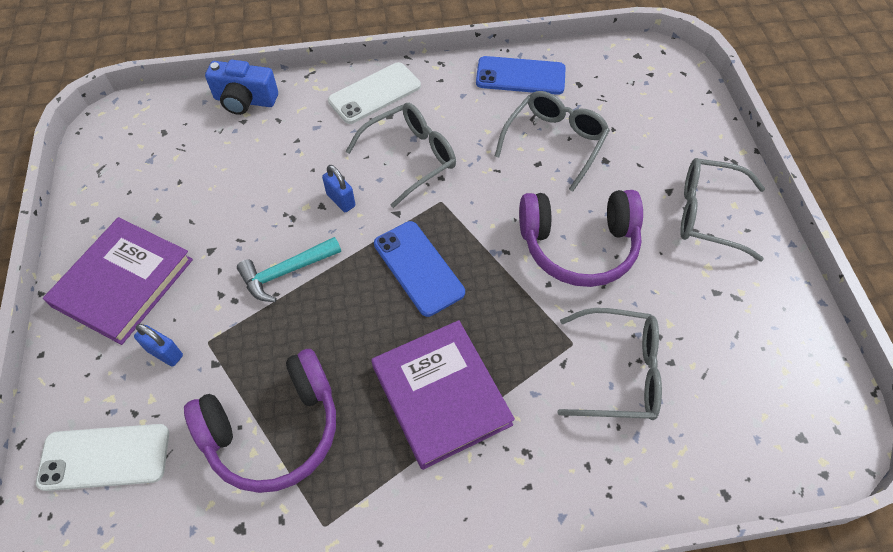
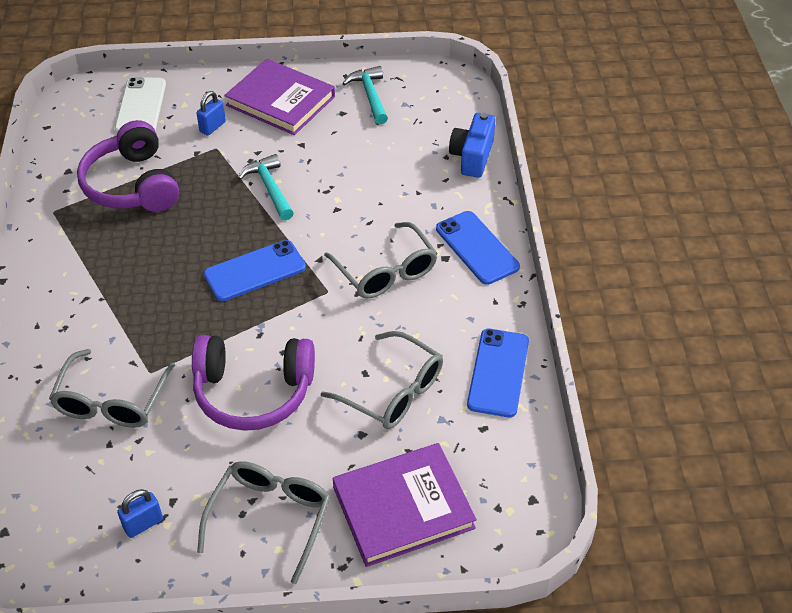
camera: 95 degrees right, 10 degrees down
(128, 192) = (370, 95): none -> turquoise hammer
(341, 200) = (340, 221): blue padlock -> blue padlock (143, 524)
(375, 93) = (477, 248): white phone -> blue phone
(441, 395) = (129, 279): purple book -> purple book (403, 507)
(578, 246) = (253, 392): purple headphones -> purple headphones turned 90 degrees counterclockwise

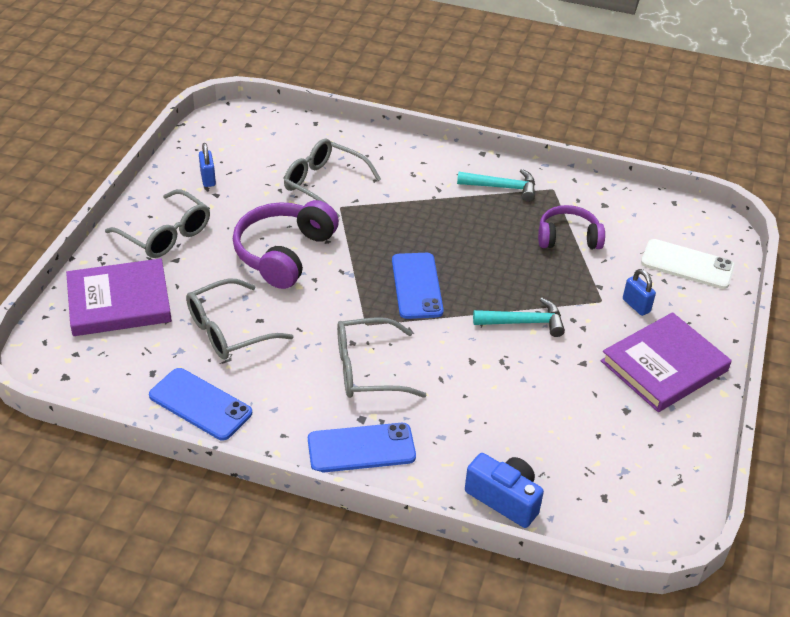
camera: 110 degrees right, 5 degrees down
(132, 185) = (568, 237): purple headphones -> purple headphones, size x0.65
(370, 95) = (650, 444): turquoise hammer -> turquoise hammer (502, 187)
(403, 507) = (119, 302): purple book -> purple book turned 75 degrees clockwise

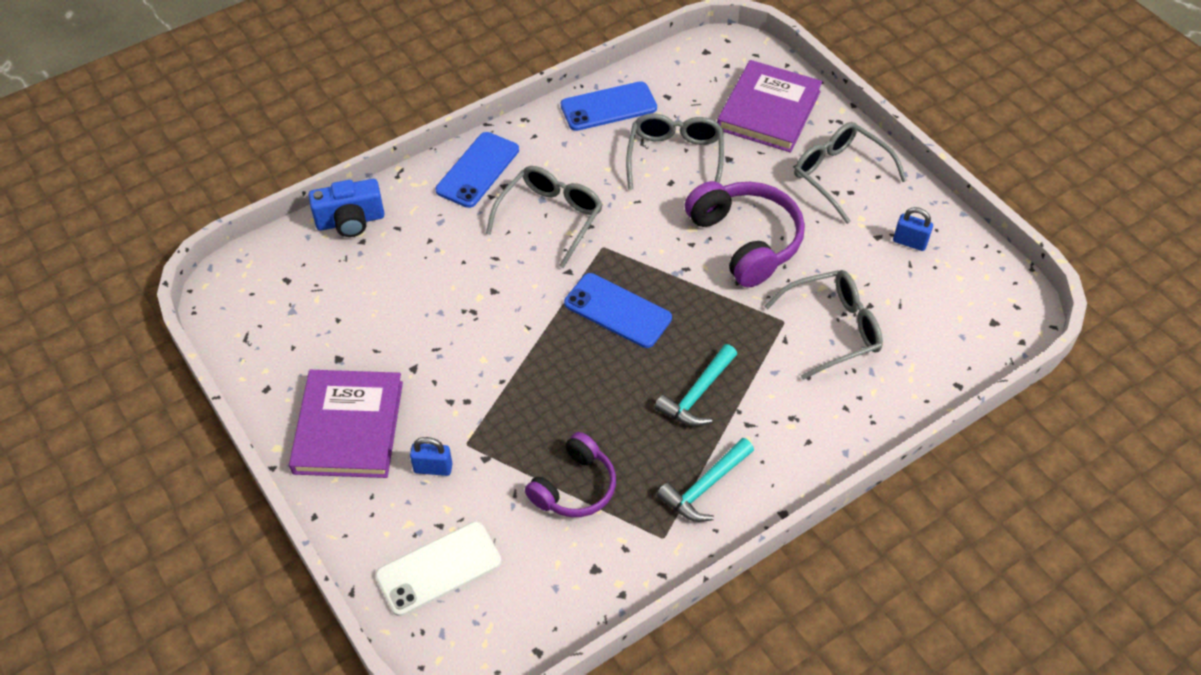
camera: 130 degrees right, 10 degrees up
(166, 235) = (839, 175): grey glasses -> grey glasses turned 60 degrees clockwise
(524, 322) = (499, 359): turquoise hammer -> turquoise hammer (697, 394)

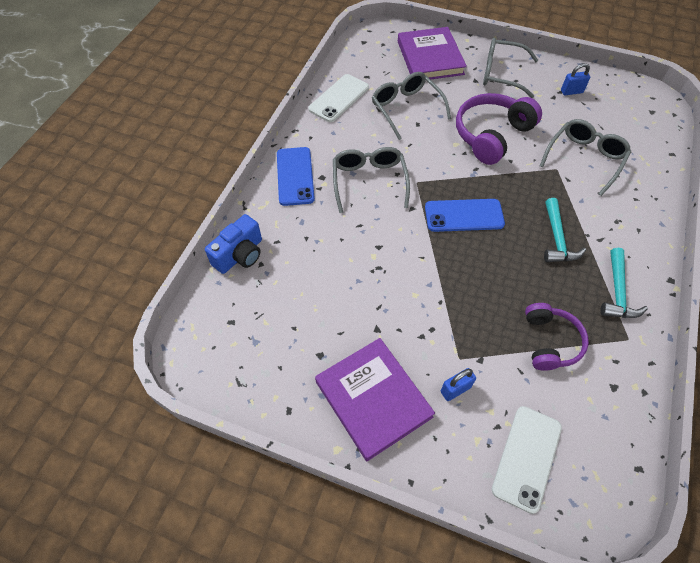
camera: 35 degrees left, 5 degrees up
(608, 107) = (339, 98): blue phone -> white phone
(746, 241) = (491, 135): purple headphones -> purple headphones turned 75 degrees counterclockwise

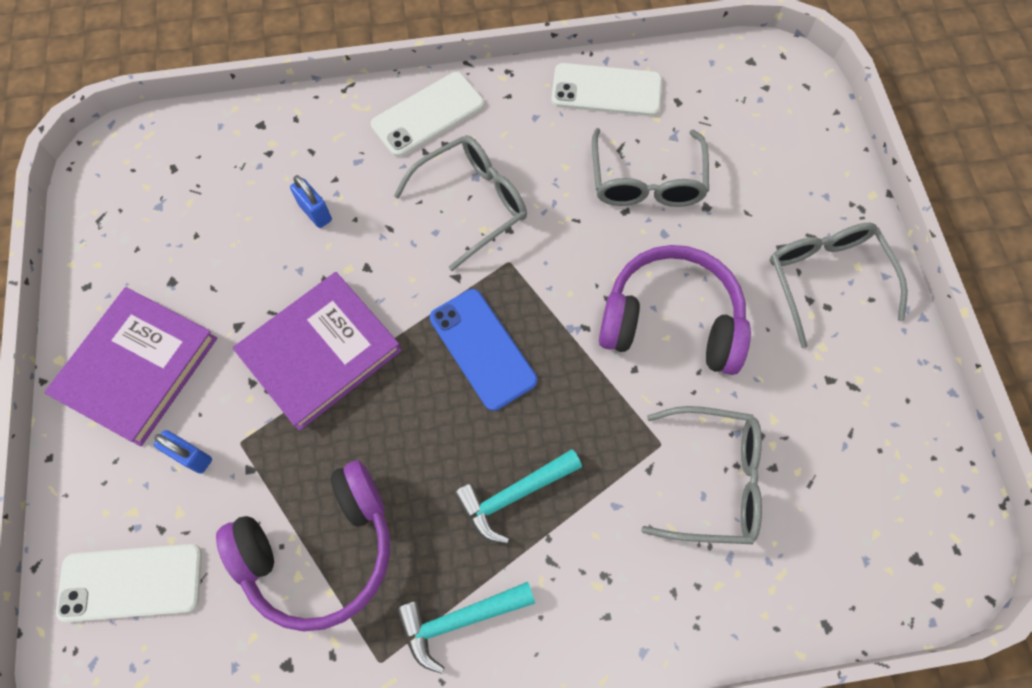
camera: 60 degrees right, 10 degrees up
(240, 255) = (270, 124): blue camera -> none
(295, 176) = (428, 115): blue phone -> white phone
(406, 108) = (646, 182): grey glasses -> grey glasses turned 150 degrees clockwise
(430, 58) = (785, 163): purple book -> purple book (320, 352)
(550, 342) = (320, 550): purple headphones -> purple headphones, size x1.54
(571, 92) = (865, 404): blue padlock -> blue padlock (315, 212)

